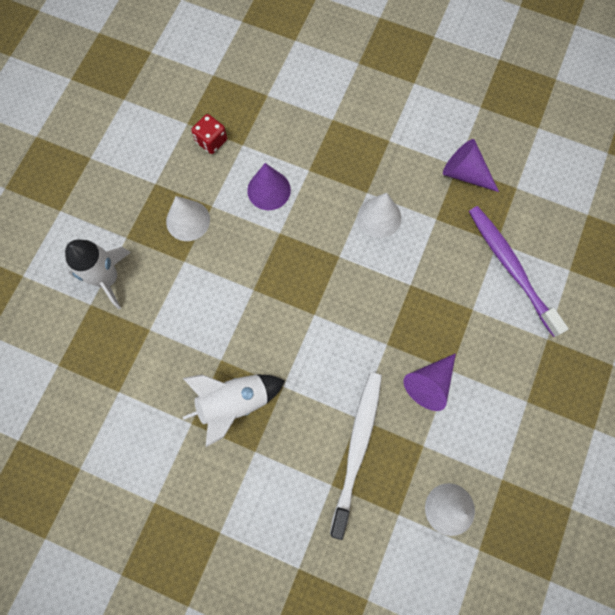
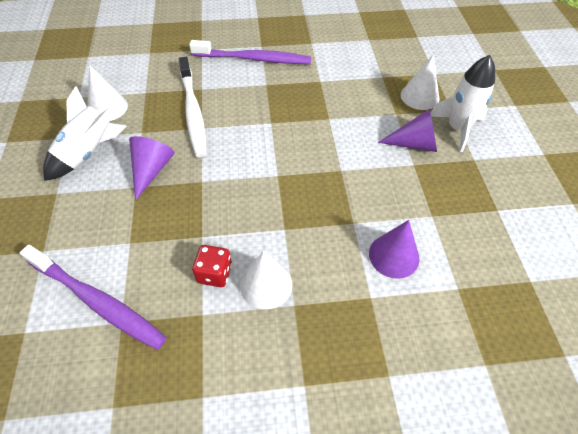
camera: 150 degrees right, 20 degrees down
(188, 220) = (440, 194): white cone -> white cone (419, 96)
(211, 141) = (490, 275): red dice -> red dice (214, 273)
(234, 402) = (299, 101): white rocket -> white rocket (88, 153)
(243, 508) = (254, 59): none -> purple toothbrush
(465, 173) = (188, 391): purple cone -> purple cone (415, 144)

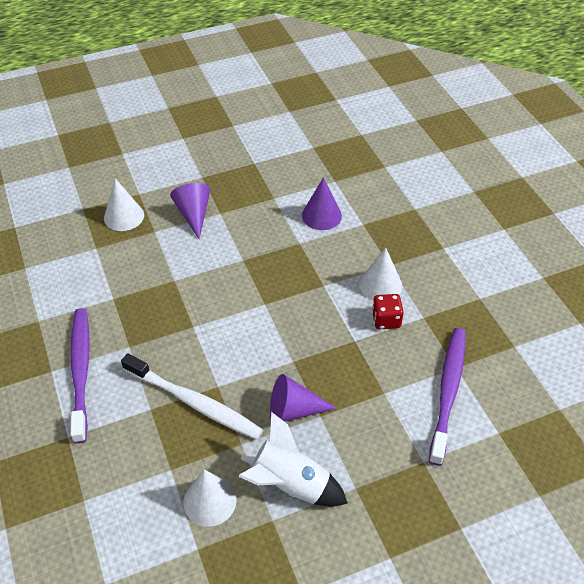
camera: 105 degrees left, 5 degrees down
(193, 112) = (195, 403): white toothbrush -> white toothbrush turned 60 degrees clockwise
(457, 128) = (165, 188): white rocket -> none

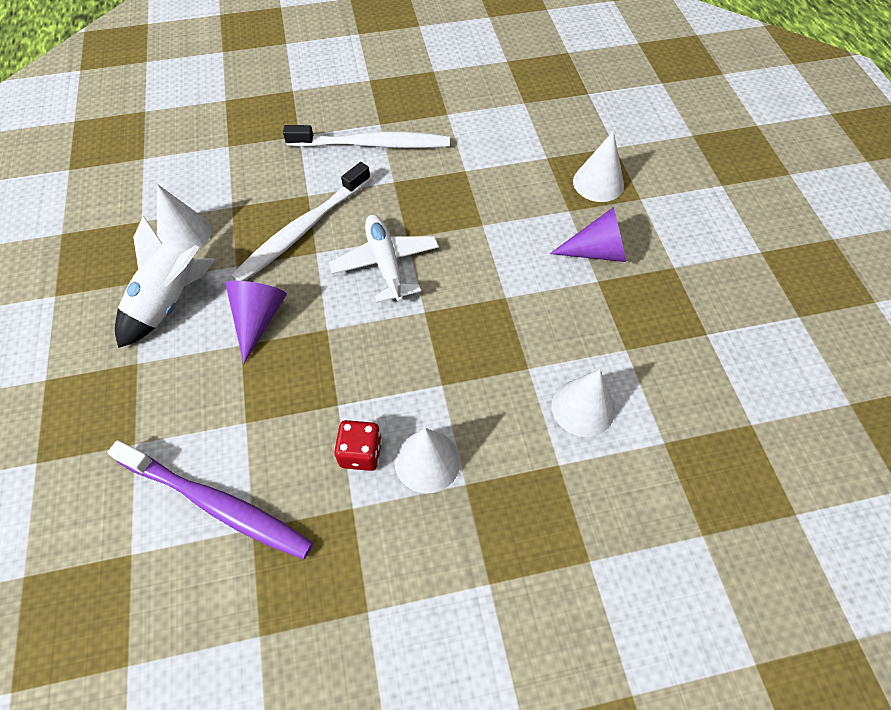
camera: 100 degrees right, 10 degrees up
(81, 370) = (373, 144): purple toothbrush -> white toothbrush
(223, 335) = (385, 263): none -> white plane
(321, 215) = (583, 407): purple cone -> white cone

